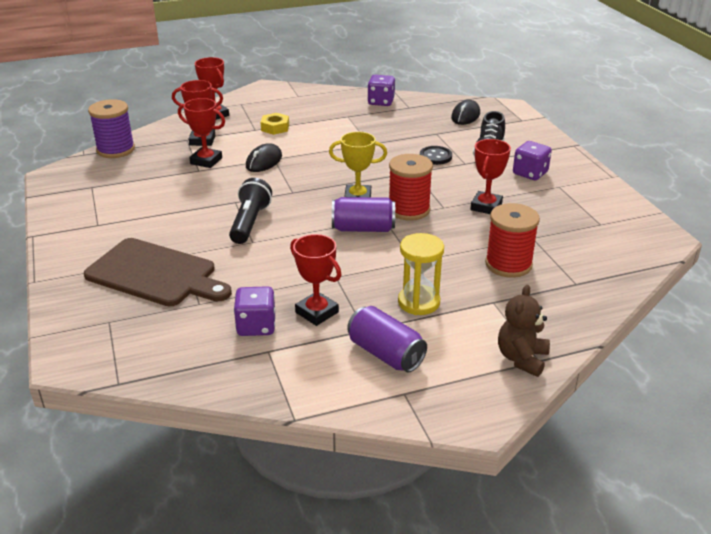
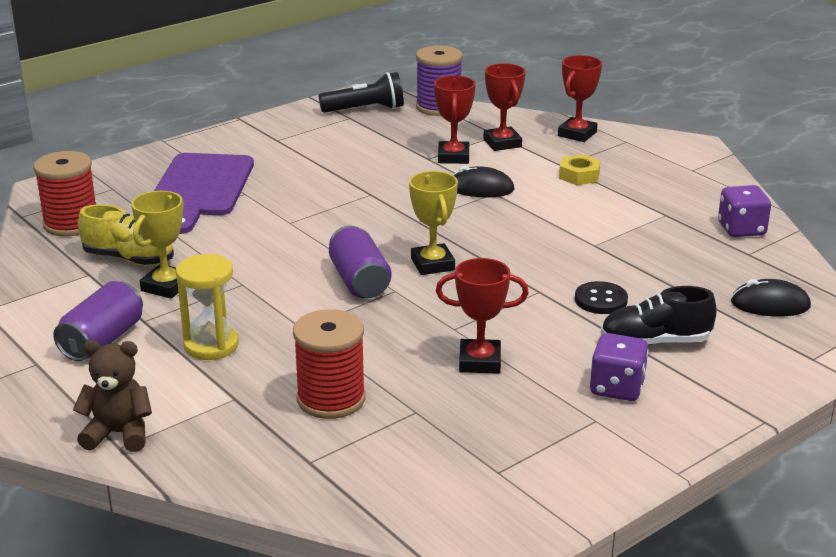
camera: 70 degrees right, 5 degrees down
(155, 274) = (200, 188): brown cutting board -> purple cutting board
(250, 222) = (329, 212): black flashlight -> black flashlight (365, 110)
(256, 326) = (129, 259): purple dice -> yellow shoe
(316, 312) = (166, 286): red trophy -> yellow trophy
(409, 210) = (428, 304): red spool -> red spool (71, 224)

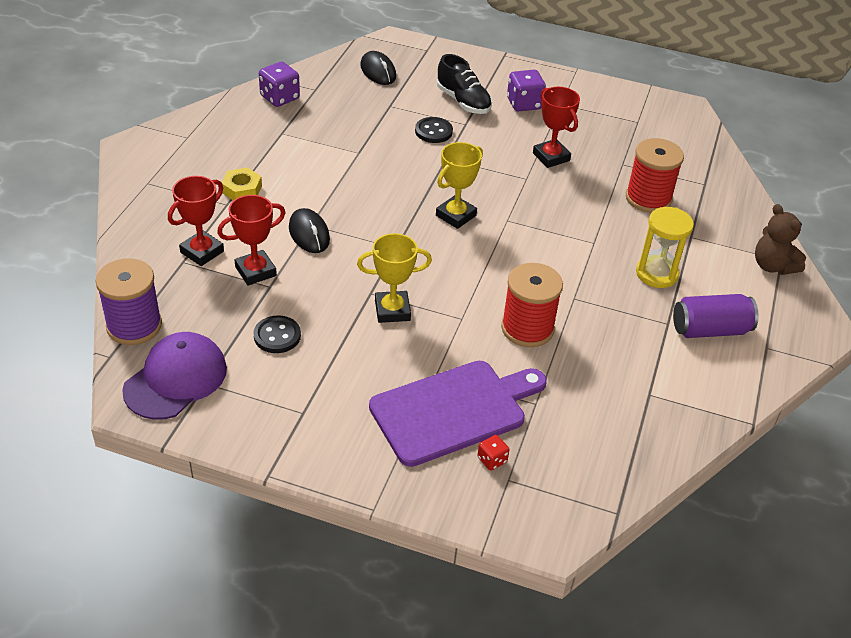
camera: 125 degrees left, 15 degrees up
(71, 224) = (595, 462): red spool -> red spool (527, 328)
(129, 259) = (606, 383): yellow shoe -> none
(137, 188) = (492, 460): none -> red dice
(166, 286) = (618, 337): yellow trophy -> yellow trophy (392, 310)
(359, 281) = (512, 241): purple can -> none
(365, 110) = (176, 379): black flashlight -> purple cap
(366, 148) = (277, 336): none -> black button
(577, 134) = (149, 214): red trophy -> none

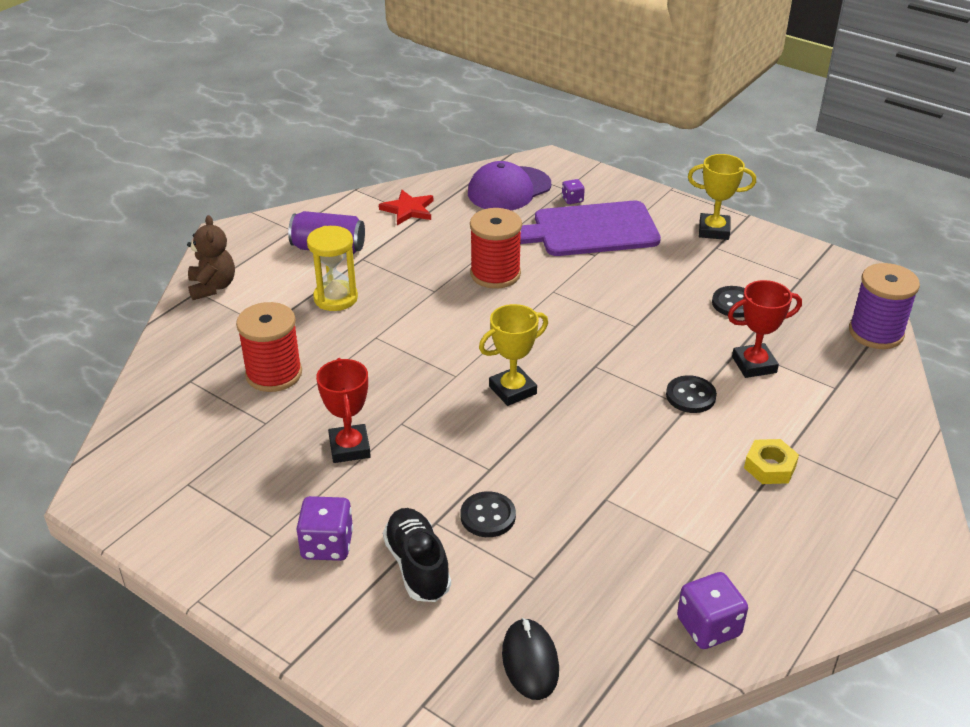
camera: 160 degrees left, 5 degrees down
(176, 379) = (828, 285): purple cap -> purple cap (509, 189)
(202, 252) = (815, 395): red trophy -> none
(309, 234) = (690, 396): black mouse -> black button
(392, 310) = (618, 307): yellow trophy -> yellow trophy (714, 230)
(492, 460) = (572, 199): red dice -> purple dice
(670, 401) = (408, 210): none -> red star

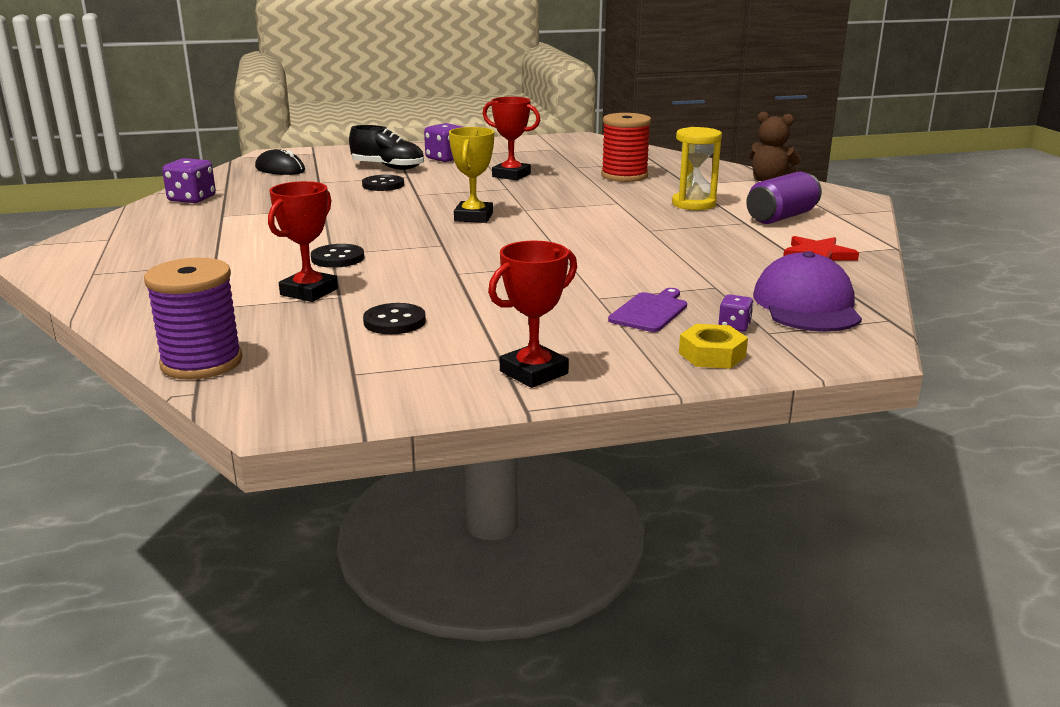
camera: 130 degrees right, 15 degrees down
(495, 274) = (637, 253): red spool -> none
(590, 230) = (650, 311): purple cutting board -> purple cutting board, size x0.49
(714, 230) = (534, 372): yellow trophy -> red trophy
(770, 467) = (221, 252): yellow nut -> yellow nut (712, 355)

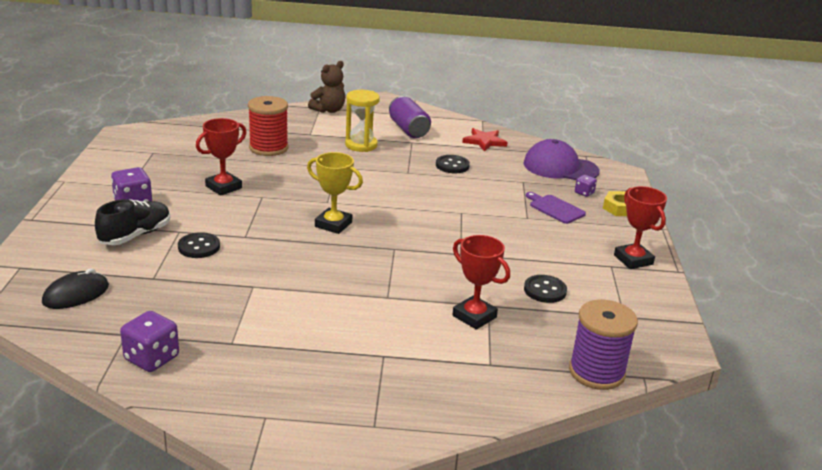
camera: 75 degrees left, 5 degrees up
(337, 258) = (402, 295): black button -> black button (452, 165)

